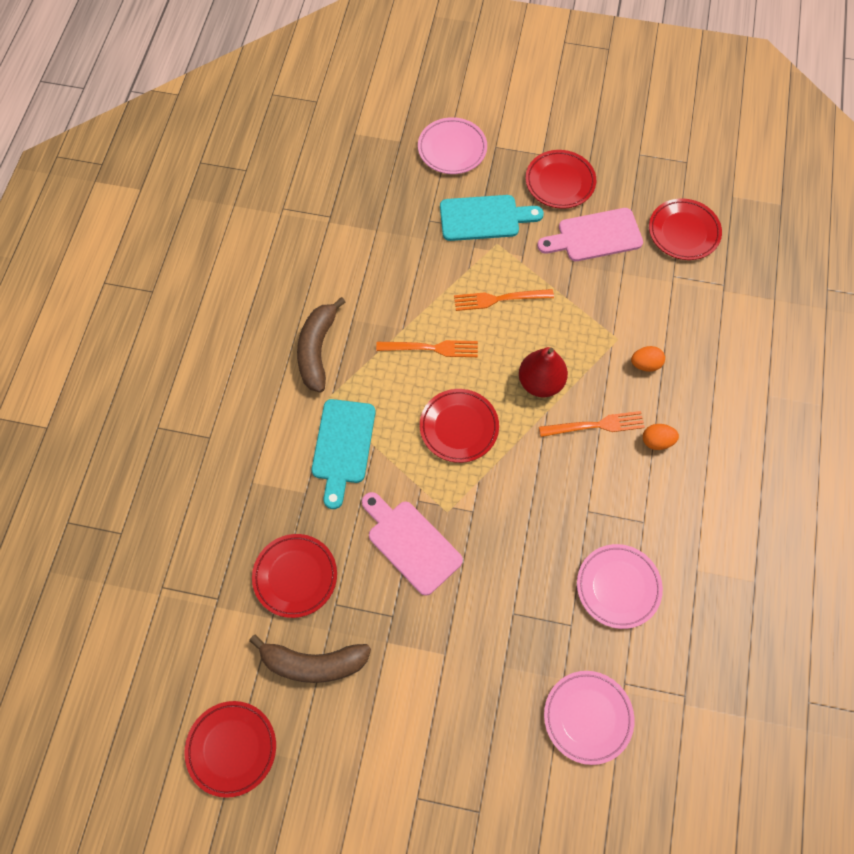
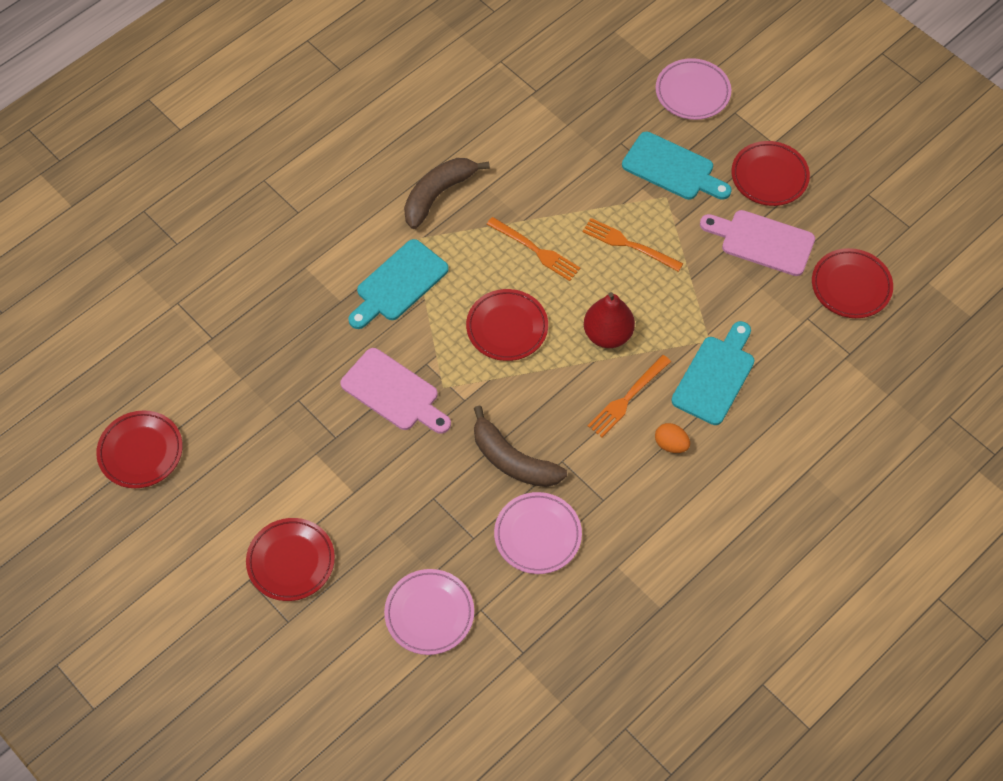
camera: 35 degrees right, 5 degrees down
(295, 576) = (283, 359): red plate -> red plate (291, 561)
(313, 663) = (247, 431): brown banana -> brown banana (513, 460)
(411, 543) = (394, 392): pink cutting board -> pink cutting board turned 135 degrees clockwise
(596, 425) = (627, 398): orange fork -> orange fork turned 105 degrees clockwise
(645, 364) = (715, 376): orange egg -> turquoise cutting board

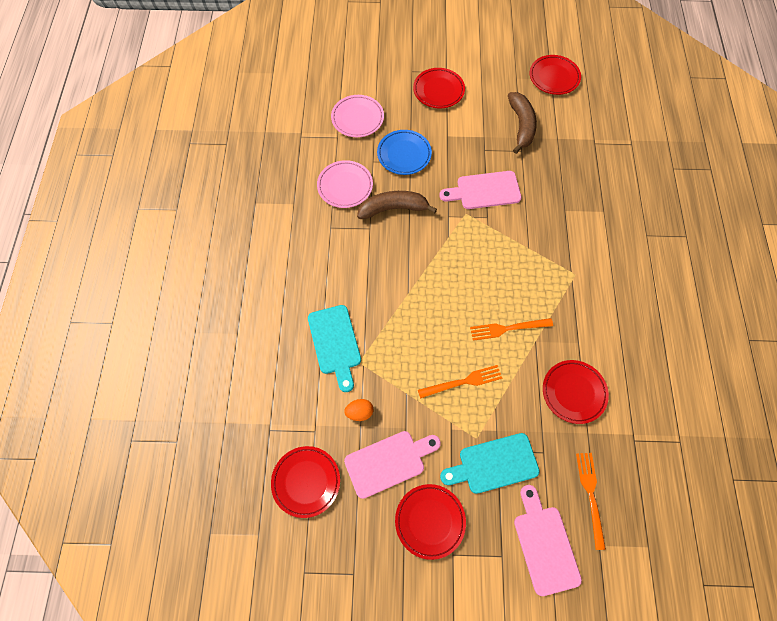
camera: 135 degrees right, 5 degrees up
(398, 284) = (550, 244): turquoise cutting board -> none
(429, 514) = (404, 154): none -> blue plate
(438, 195) = (596, 312): brown banana -> brown banana (521, 125)
(507, 327) = (471, 270): red plate -> red plate (573, 392)
(607, 334) = (416, 314): red pear -> none
(627, 398) = (370, 288): orange fork -> orange fork (590, 495)
(671, 444) = (323, 283): orange egg -> orange egg (359, 412)
(692, 92) = (545, 544): pink plate -> pink cutting board

